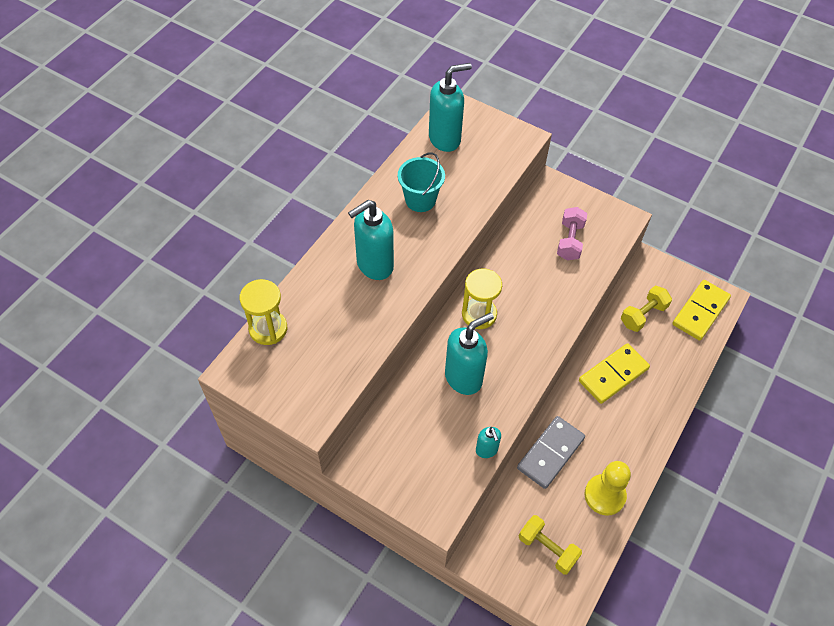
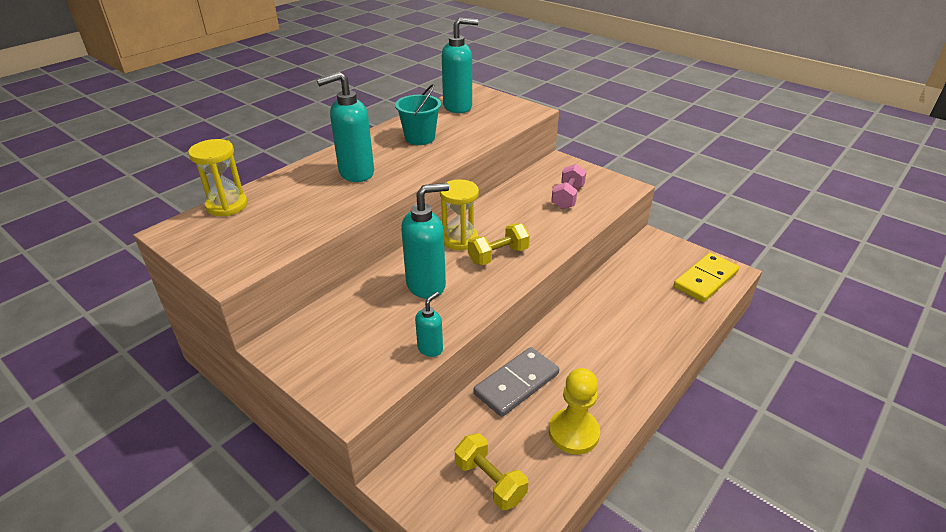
camera: 10 degrees right, 20 degrees down
(486, 450) = (430, 348): turquoise soap dispenser -> turquoise soap dispenser turned 135 degrees counterclockwise
(613, 375) = (602, 322): yellow domino -> none
(643, 315) = (642, 277): yellow dumbbell -> yellow dumbbell (498, 255)

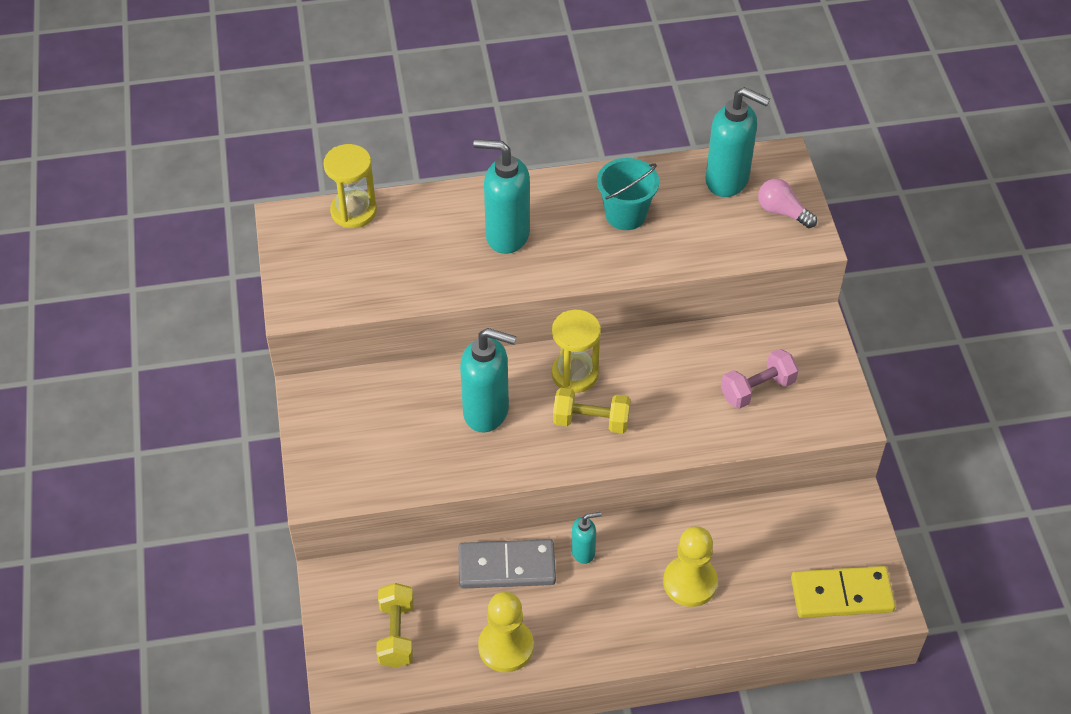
camera: 40 degrees right, 15 degrees up
(430, 348) = (424, 484): turquoise soap dispenser -> turquoise soap dispenser (583, 552)
(503, 107) = (782, 212): none -> pink light bulb
(629, 322) = (690, 582): none -> yellow pawn

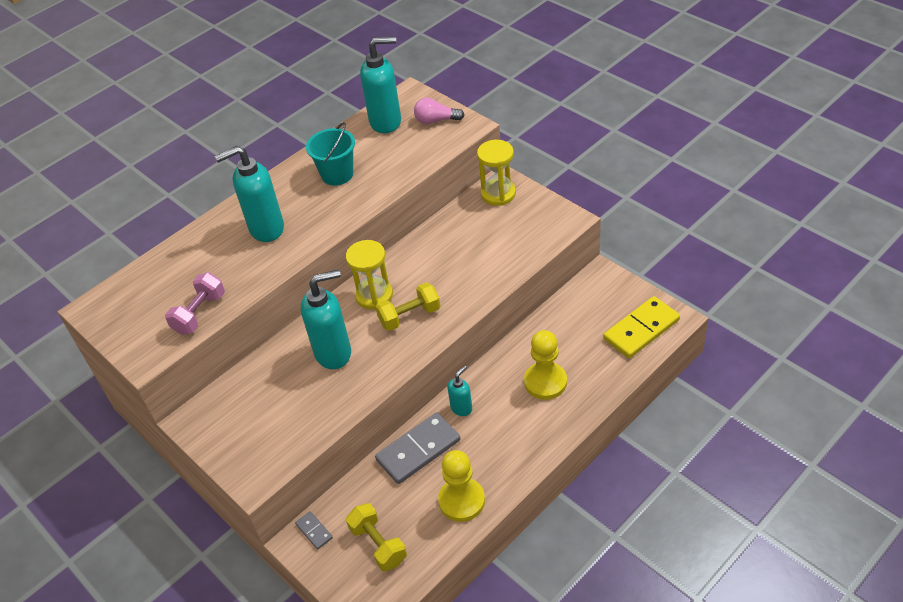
camera: 30 degrees left, 5 degrees down
(350, 579) = (314, 531): none -> grey domino
(353, 211) = (140, 275): yellow hourglass -> yellow hourglass (498, 194)
(757, 389) = (498, 236): pink dumbbell -> pink dumbbell (199, 313)

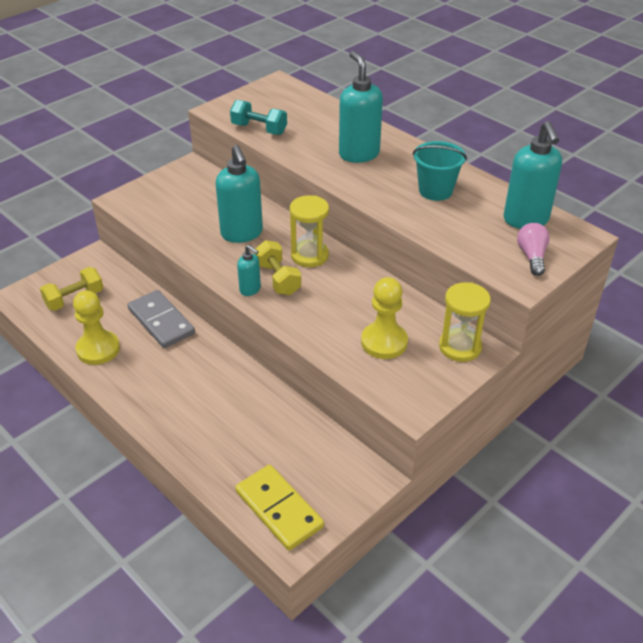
camera: 85 degrees right, 5 degrees down
(199, 313) = (259, 129): pink dumbbell -> turquoise dumbbell
(314, 531) = (101, 263): grey domino -> none
(461, 408) = (201, 350): turquoise soap dispenser -> turquoise soap dispenser (250, 290)
(545, 382) = (219, 415): yellow pawn -> yellow pawn (384, 342)

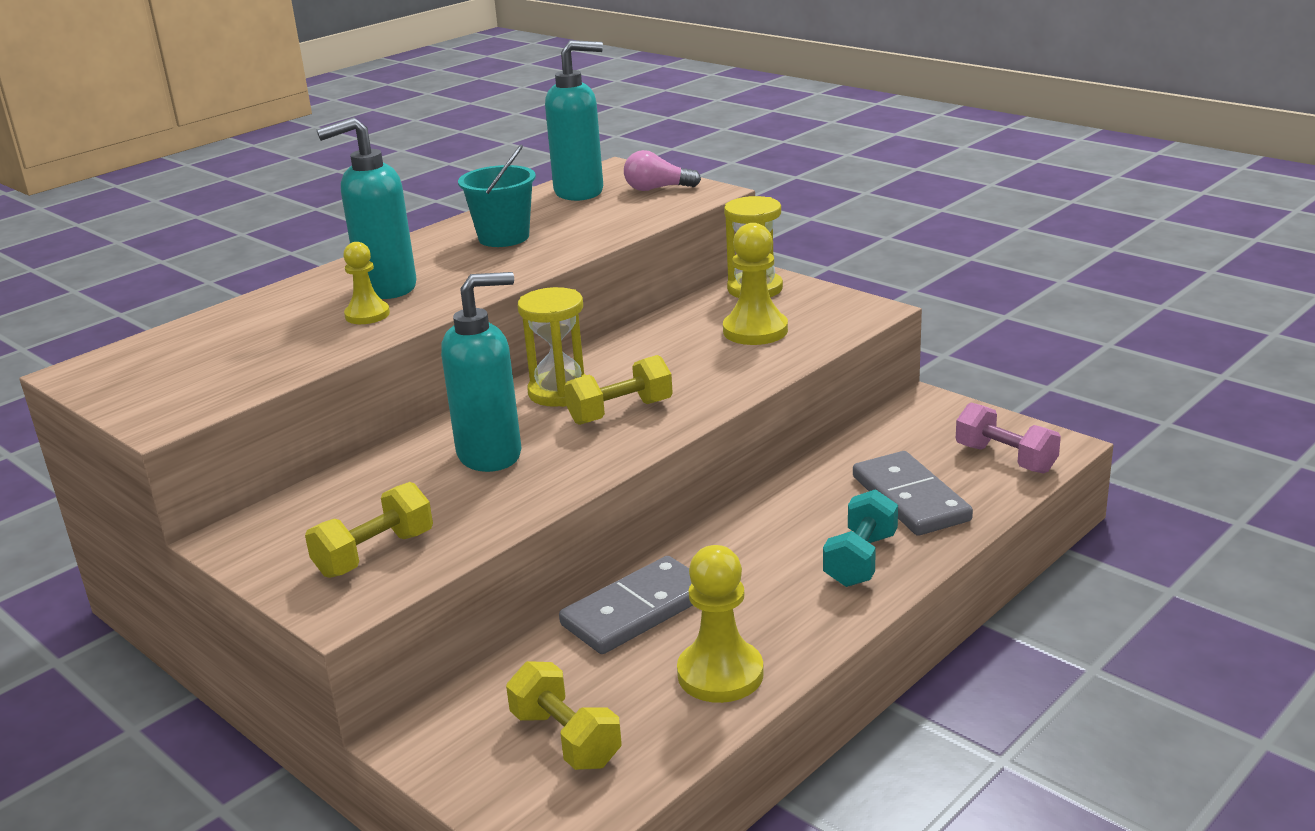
camera: 90 degrees left, 15 degrees down
(160, 205) = (375, 554): none -> yellow dumbbell
(239, 447) = (910, 498): none -> grey domino
(250, 290) = (649, 431): turquoise soap dispenser -> none
(259, 129) = (266, 371): turquoise dumbbell -> turquoise dumbbell (861, 560)
(278, 509) = (1005, 459): yellow domino -> pink dumbbell
(321, 151) = (367, 315): none -> yellow pawn

